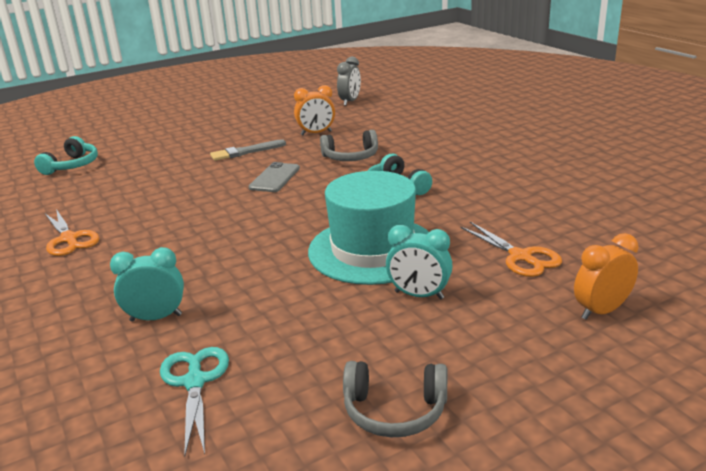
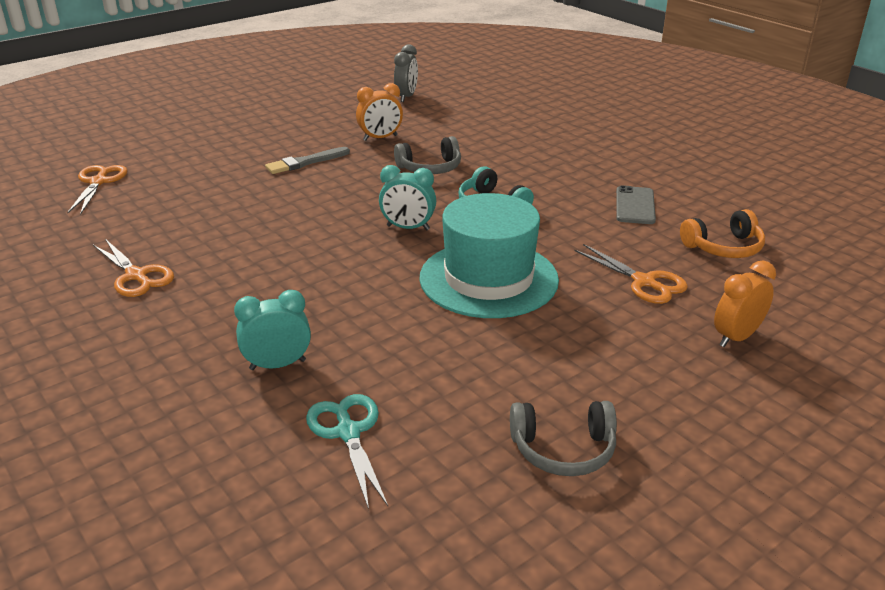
camera: 10 degrees left, 5 degrees up
(72, 165) = (98, 182): turquoise headphones -> orange scissors
(274, 178) = (351, 195): grey phone -> grey phone (635, 206)
(419, 295) = (552, 328): turquoise clock -> turquoise clock (408, 228)
(608, 228) = (724, 247): none -> orange headphones

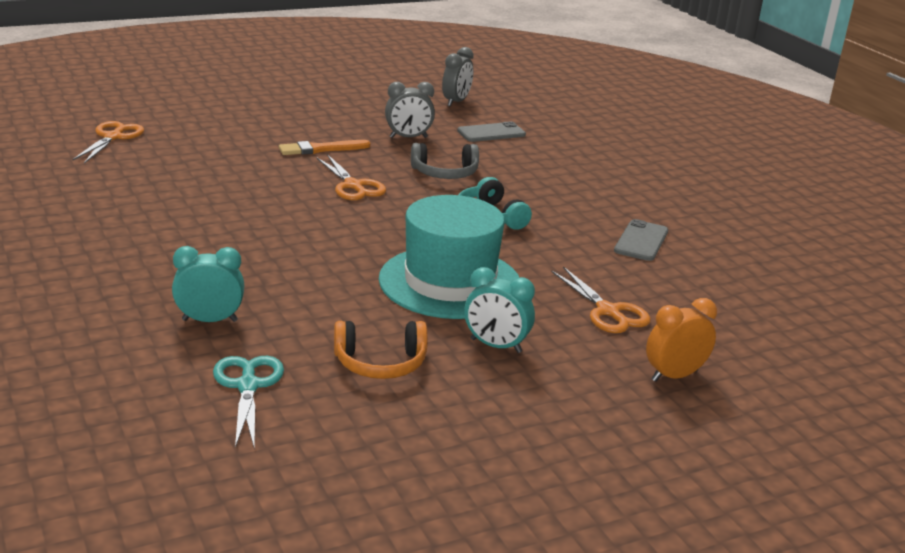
camera: 10 degrees right, 5 degrees down
(136, 276) = (113, 224): orange scissors -> orange scissors (353, 186)
(305, 162) = (321, 149): grey brush -> orange brush
(380, 138) = (408, 137): orange clock -> grey clock
(408, 228) = (393, 224): turquoise clock -> turquoise clock (496, 346)
(452, 122) = (491, 133): none -> grey phone
(563, 450) = (442, 437): grey headphones -> none
(724, 247) = (713, 294): orange headphones -> orange headphones (380, 363)

